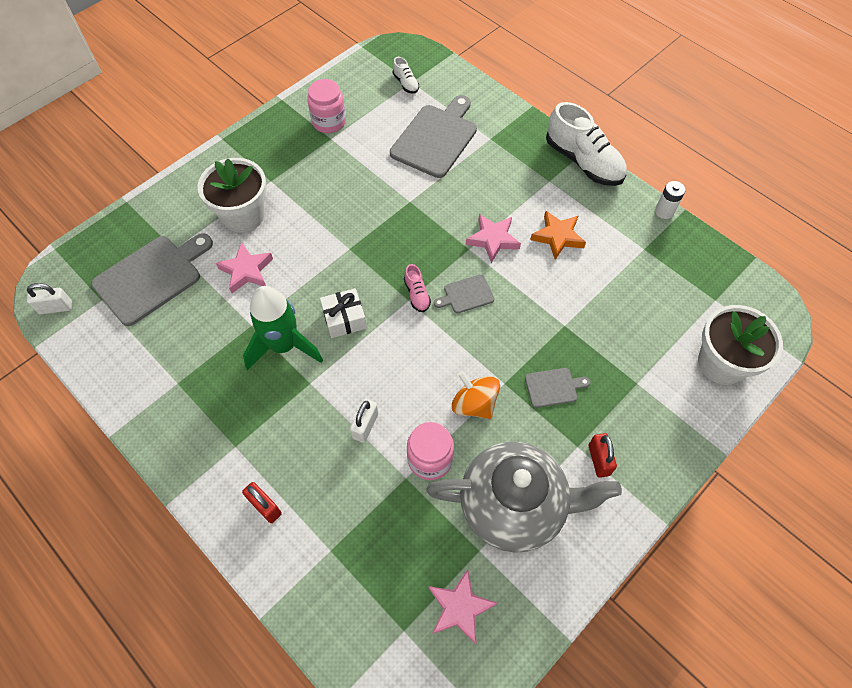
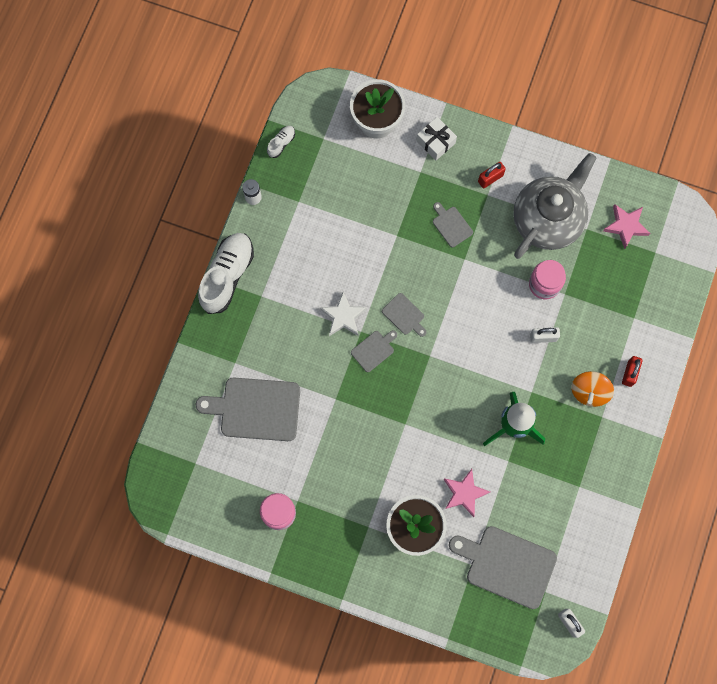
camera: 115 degrees left, 15 degrees up
(344, 319) = (469, 394): white gift -> white gift (436, 142)
(406, 83) = (200, 467): white shoe -> white shoe (281, 143)
(417, 294) = (422, 351): pink shoe -> none
(442, 252) = (374, 350): none -> grey cutting board
(474, 404) = (490, 272): orange spinning top -> orange spinning top (589, 392)
(493, 239) = (343, 316): pink star -> white star
(514, 505) = (548, 219): grey teapot -> grey teapot turned 60 degrees clockwise
(558, 237) = (317, 268): orange star -> none

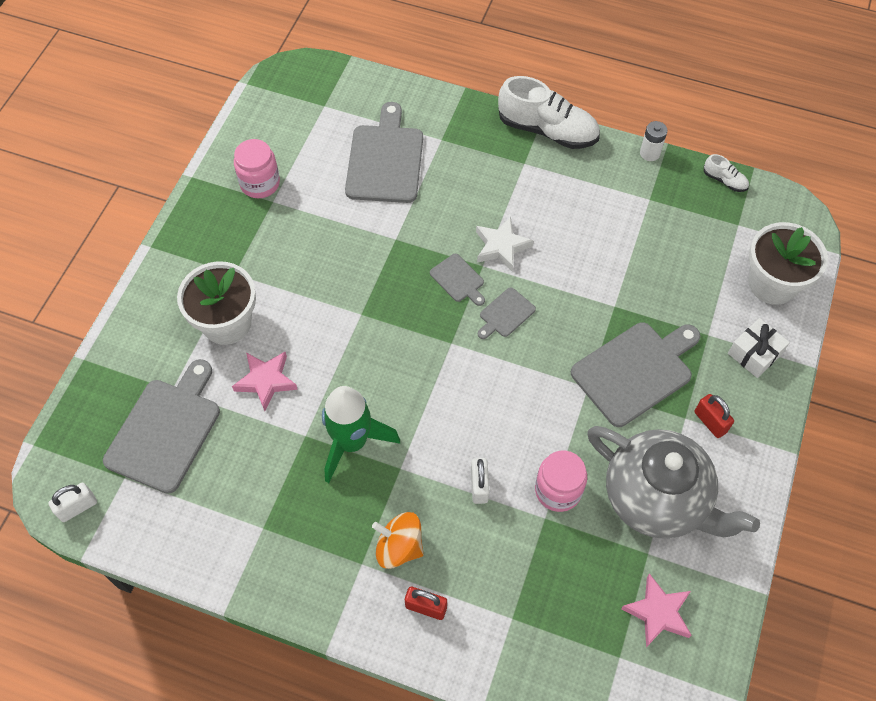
camera: 90 degrees right, 15 degrees down
(451, 225) = (635, 371): grey cutting board -> grey cutting board, size x2.06

